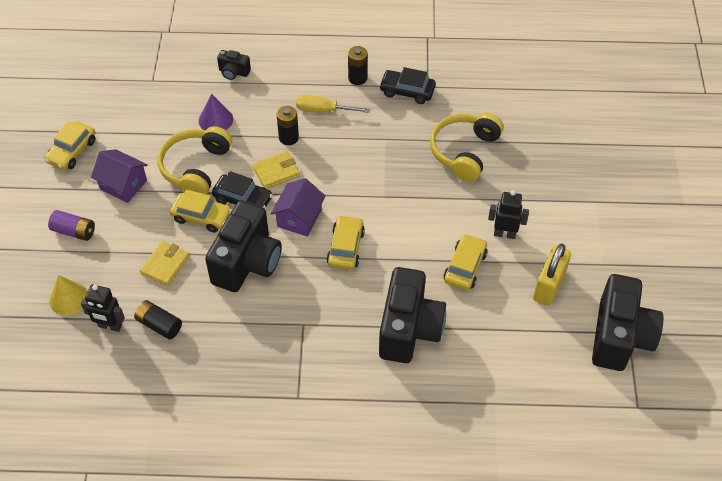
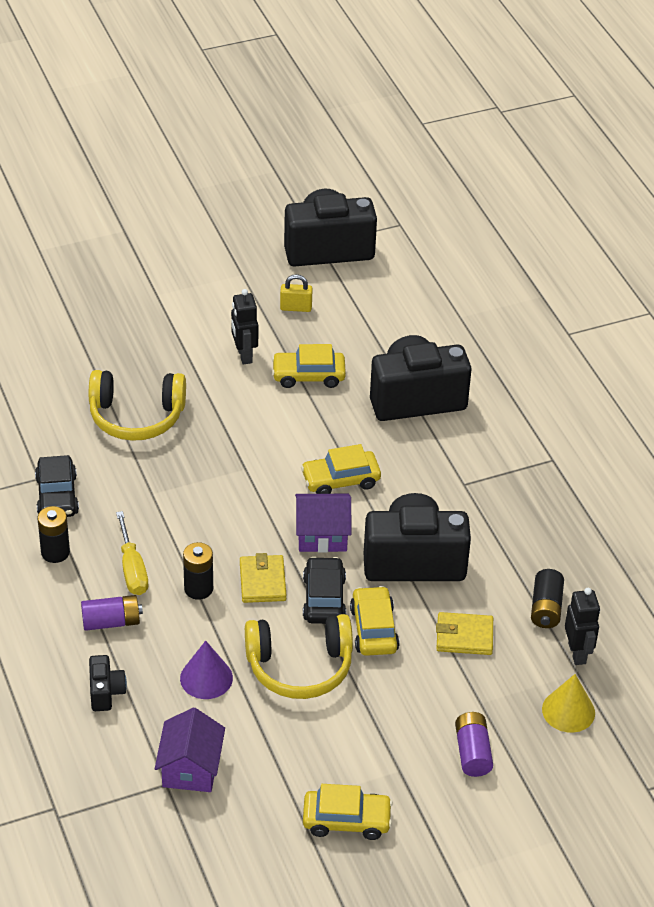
camera: 115 degrees left, 10 degrees down
(123, 184) = (370, 733): purple house -> purple house (190, 768)
(276, 172) = (262, 581): yellow wallet -> yellow wallet turned 45 degrees clockwise
(286, 89) = (111, 622): none -> purple battery
(549, 286) = (296, 308): yellow padlock -> yellow padlock, size x0.58

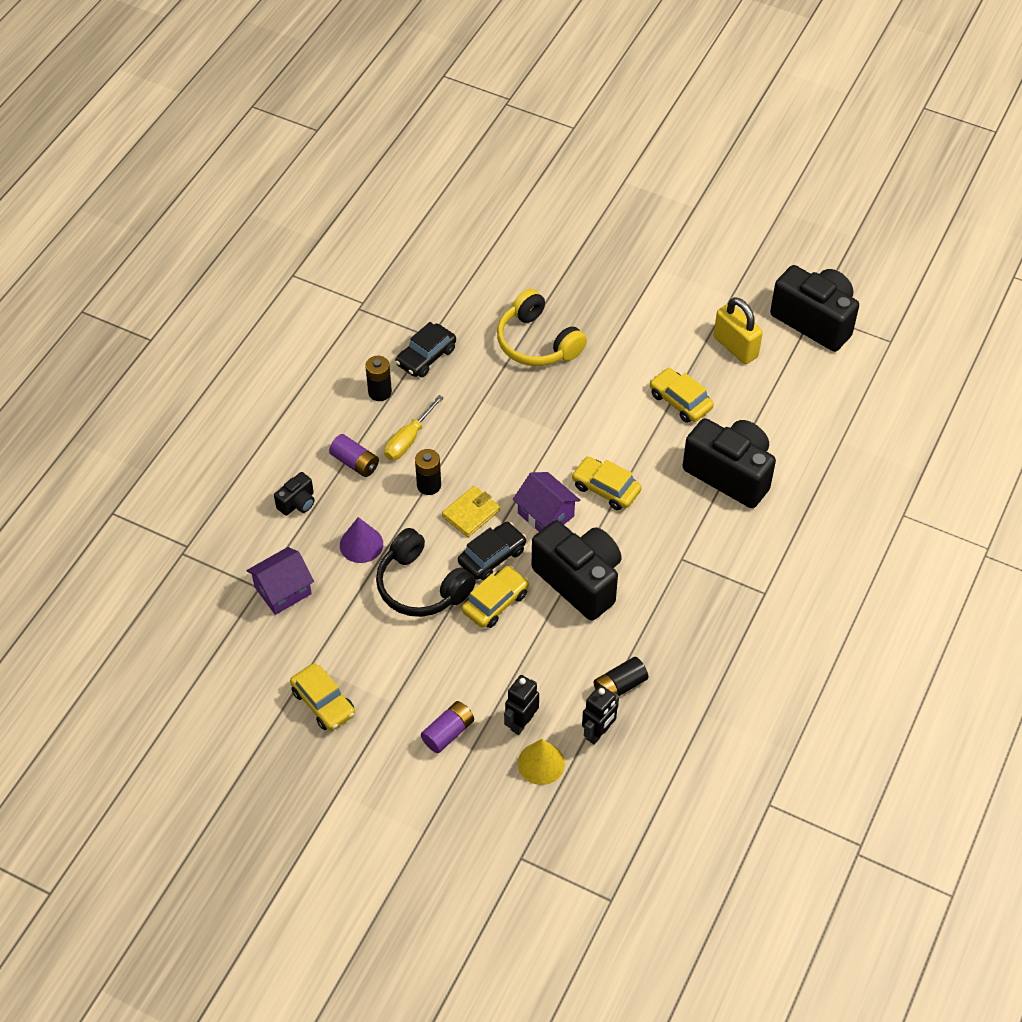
camera: 50 degrees right, 10 degrees up
(244, 355) = (657, 354): black robot -> black robot (521, 722)
(296, 308) = (735, 347): yellow padlock -> yellow padlock, size x1.73
(300, 667) = (421, 586): yellow headphones -> black headphones
(464, 636) = (543, 657): yellow wallet -> none

